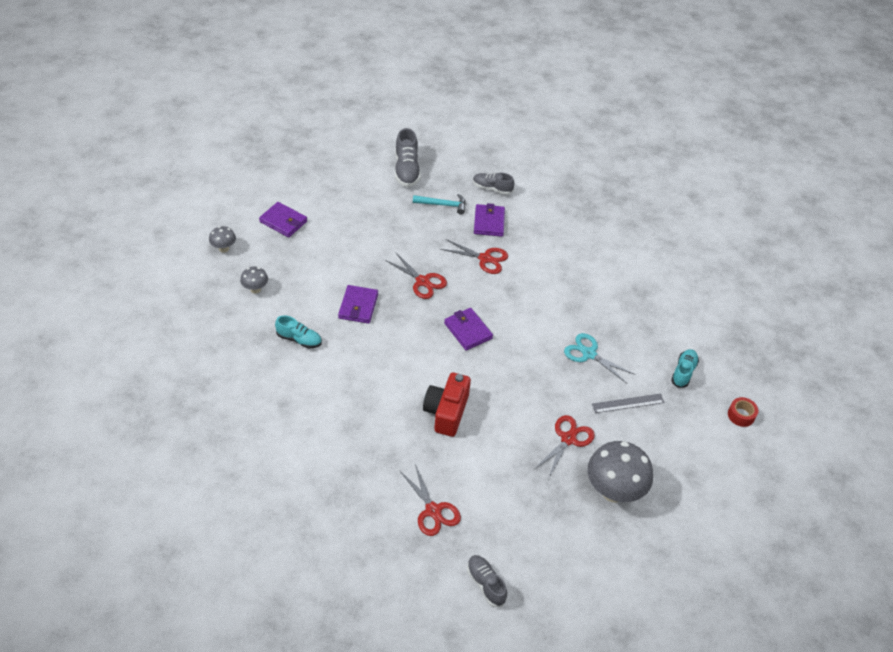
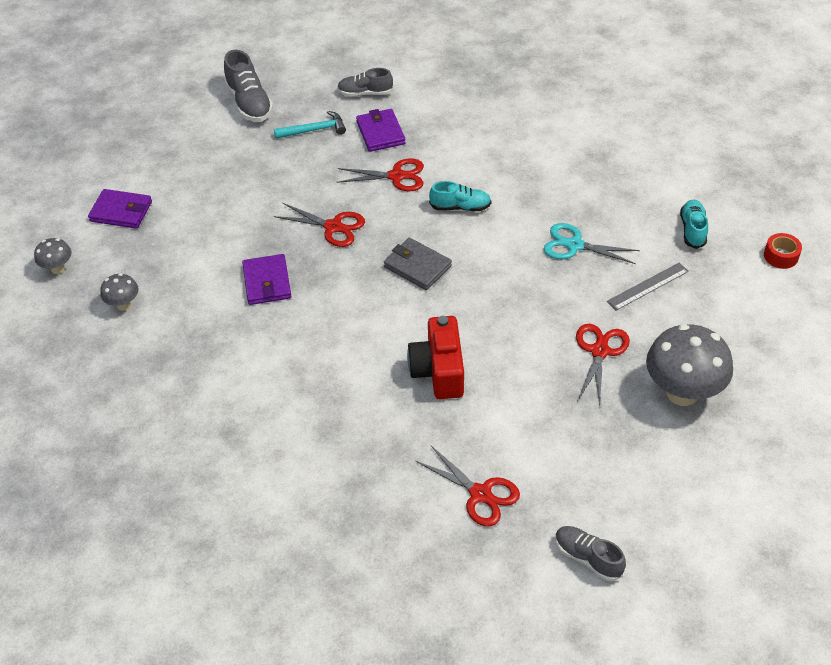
camera: 15 degrees left, 0 degrees up
(299, 339) = (210, 347): turquoise shoe -> turquoise shoe (460, 207)
(468, 331) = (417, 266): purple wallet -> grey wallet

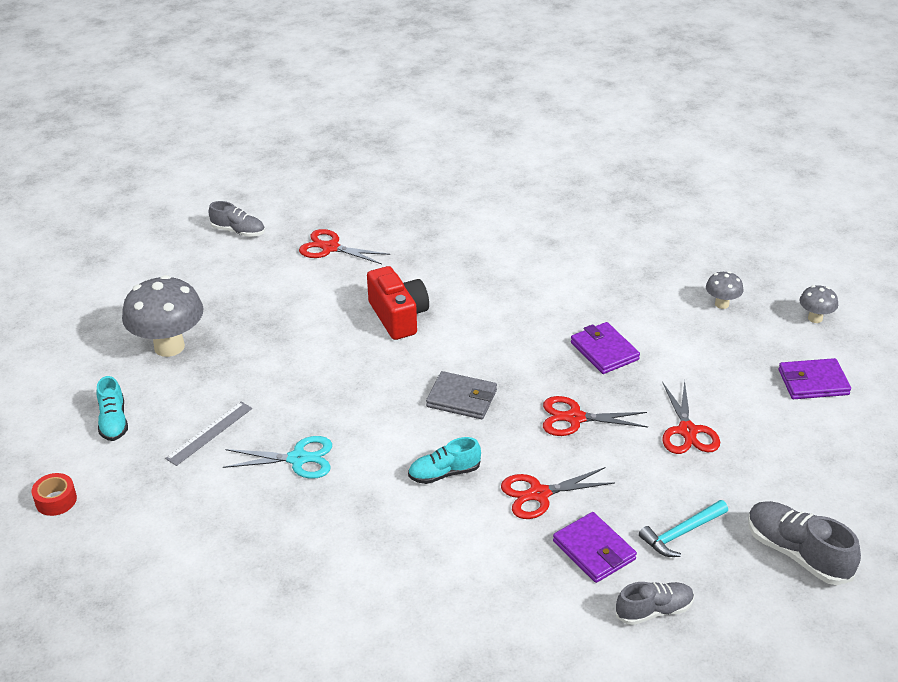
camera: 160 degrees right, 10 degrees down
(599, 351) = (252, 363): red scissors -> red scissors (687, 431)
(692, 230) = (160, 509): turquoise shoe -> turquoise shoe (113, 421)

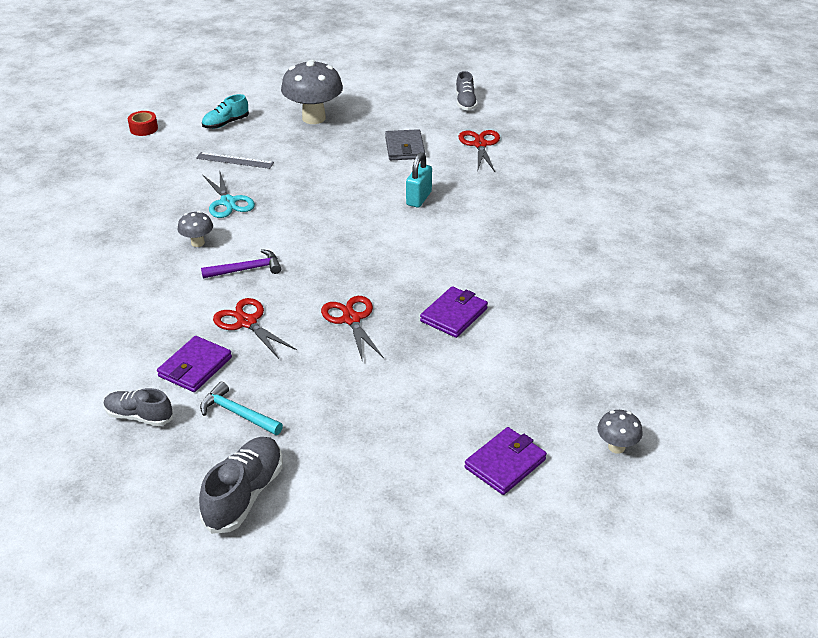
camera: 65 degrees right, 0 degrees up
(398, 316) = (419, 198): red camera -> turquoise padlock
(444, 473) = (247, 269): turquoise shoe -> purple hammer
(461, 398) = (339, 255): grey wallet -> grey wallet (404, 148)
(654, 611) = (139, 416): grey shoe -> grey shoe turned 150 degrees clockwise
(687, 431) = (374, 390): red scissors -> none
(721, 304) = (584, 374): grey mushroom -> grey mushroom (197, 243)
(813, 382) = (505, 464): purple wallet -> purple wallet turned 75 degrees clockwise

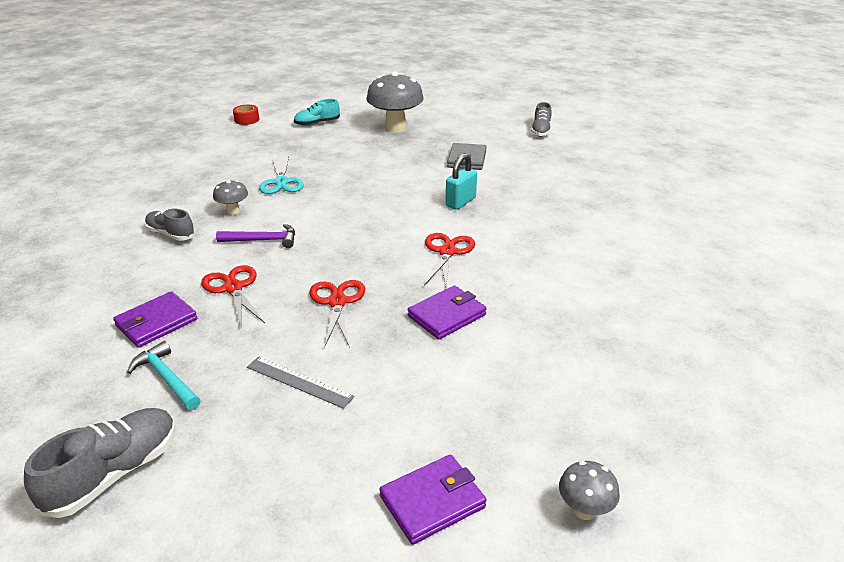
camera: 15 degrees right, 5 degrees down
(139, 416) = (70, 362): grey shoe -> grey shoe (171, 234)
(235, 160) = (307, 151): grey ruler -> grey ruler (299, 381)
(480, 145) = (541, 165): red scissors -> red scissors (447, 252)

